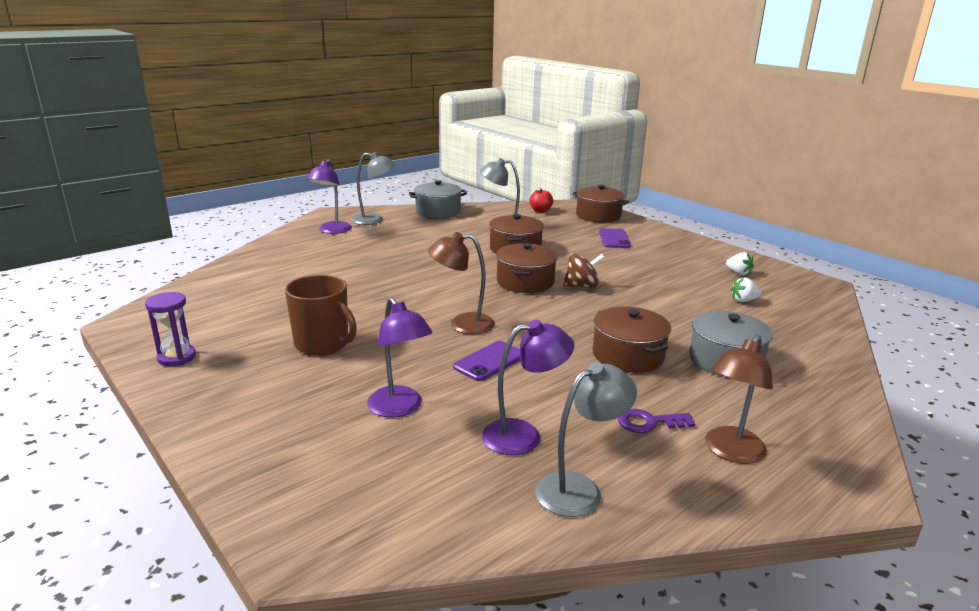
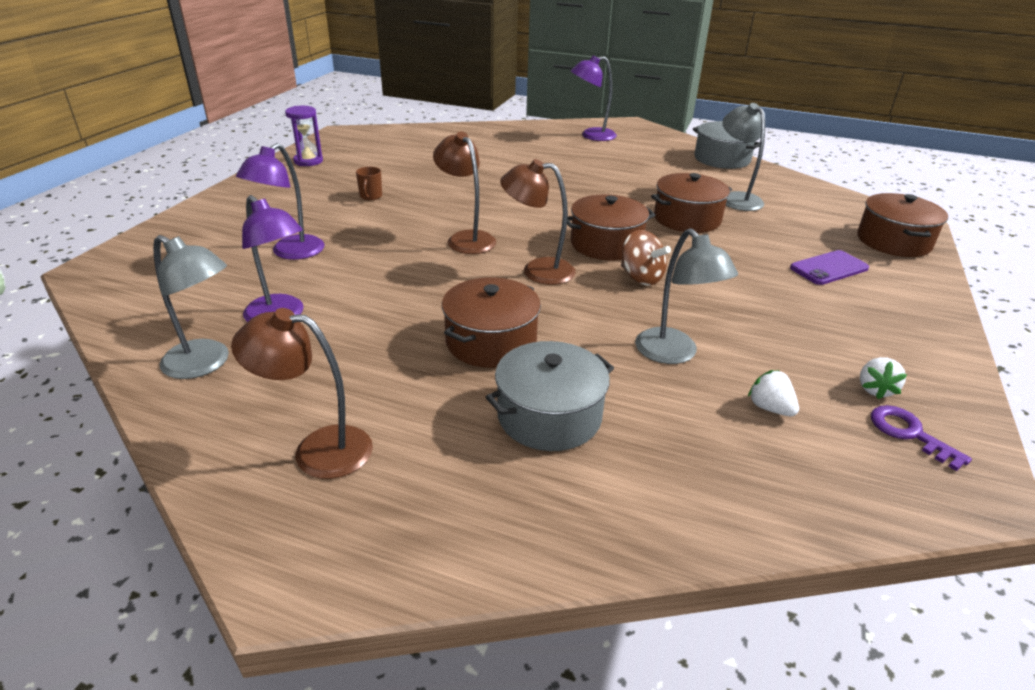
camera: 60 degrees right, 10 degrees up
(323, 344) = (370, 196): brown mug -> brown mug, size x0.46
(374, 220) = (645, 142): grey lamp -> grey lamp (673, 354)
(489, 361) = (404, 269): purple phone -> none
(540, 211) = (833, 205): red apple -> none
(541, 313) = (537, 270): none -> brown lamp
(649, 422) = (348, 382): purple key -> purple key (909, 433)

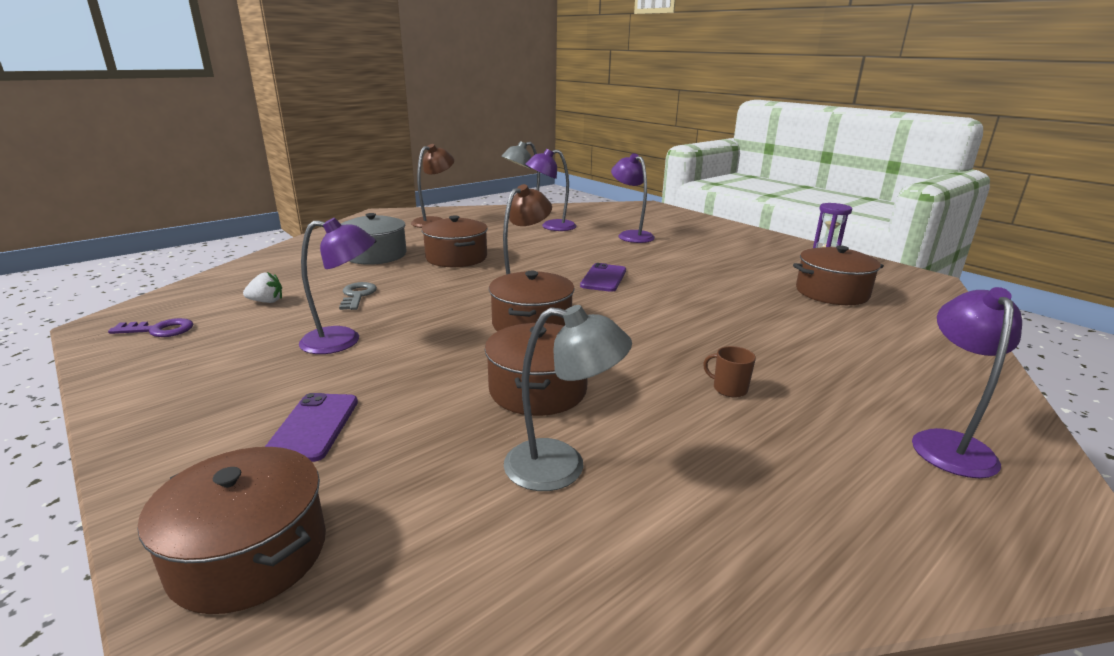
camera: 120 degrees right, 10 degrees down
(370, 196) = (720, 264): brown mug -> brown mug (729, 389)
(408, 157) = (831, 292): none -> brown pot
(466, 238) = (603, 278): brown lamp -> purple phone
(641, 277) = (457, 318): brown spinning top -> none
(673, 354) = (357, 295): grey lamp -> grey key
(722, 159) = (771, 567): grey pot -> none
(749, 311) = (343, 341): none -> purple lamp
(875, 389) = (195, 341): white strawberry -> none

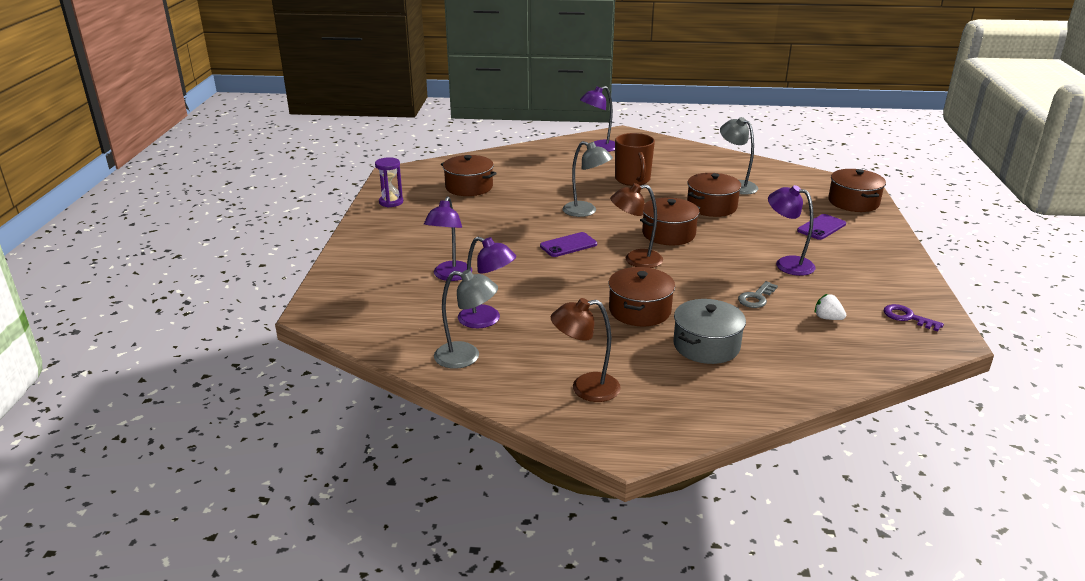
camera: 135 degrees left, 5 degrees up
(666, 314) = (586, 211): none -> grey lamp
(729, 389) = (633, 180): brown mug -> brown mug, size x2.19

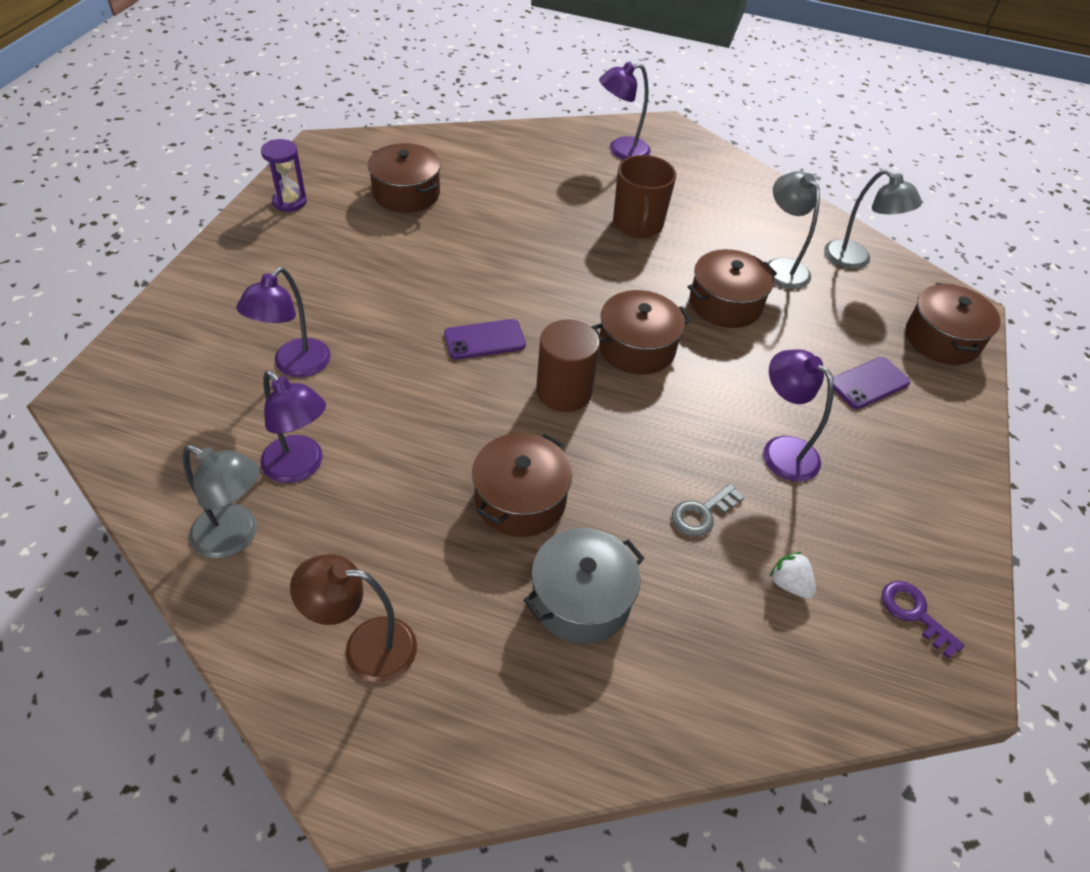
camera: 10 degrees right, 20 degrees up
(586, 211) = (541, 276): grey lamp -> grey lamp (855, 260)
(635, 260) = (564, 391): brown lamp -> brown cylinder

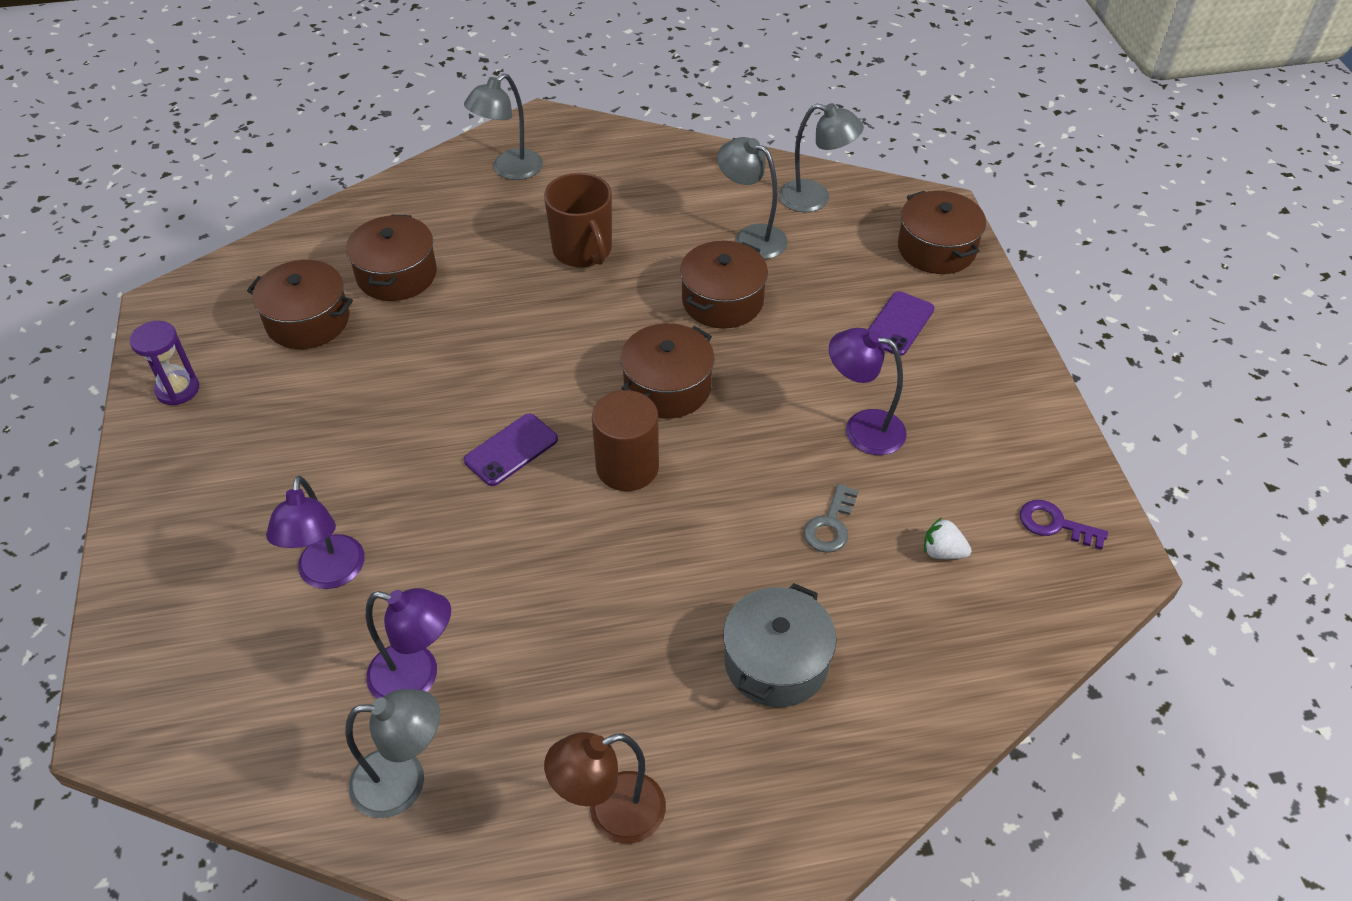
camera: 25 degrees left, 0 degrees up
(520, 499) = (658, 597): brown pot -> brown pot (397, 274)
(620, 150) = (509, 170): purple lamp -> grey lamp

